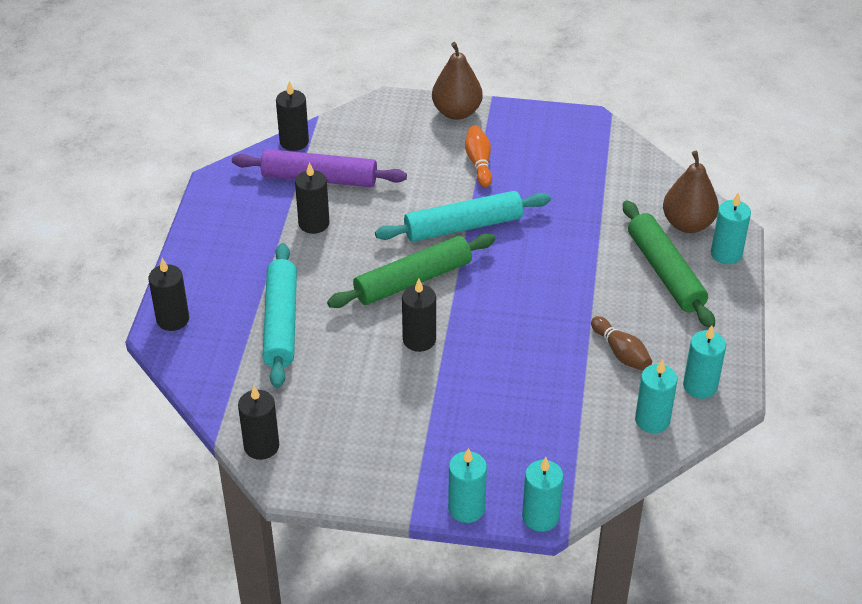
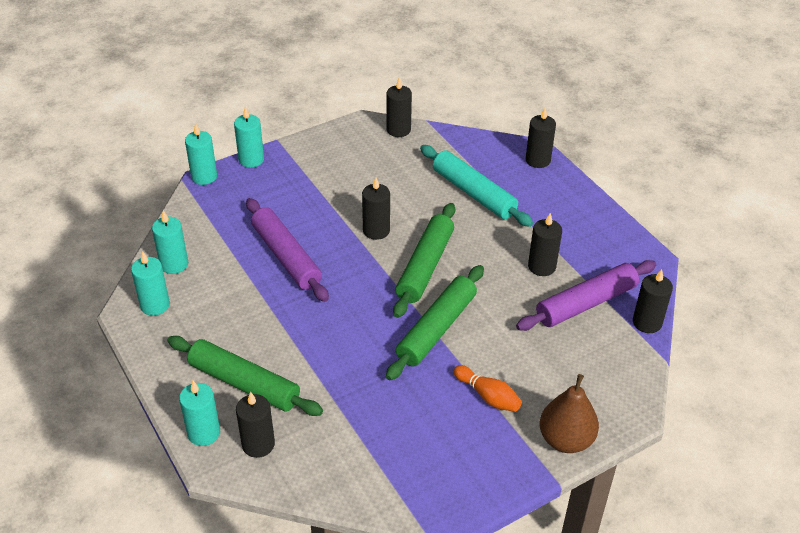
camera: 140 degrees right, 0 degrees up
(463, 226) = (436, 329): turquoise rolling pin -> green rolling pin
(532, 363) = (286, 256): none -> purple rolling pin
(621, 353) = (230, 298): brown bowling pin -> none
(687, 224) = (258, 444): brown pear -> black candle

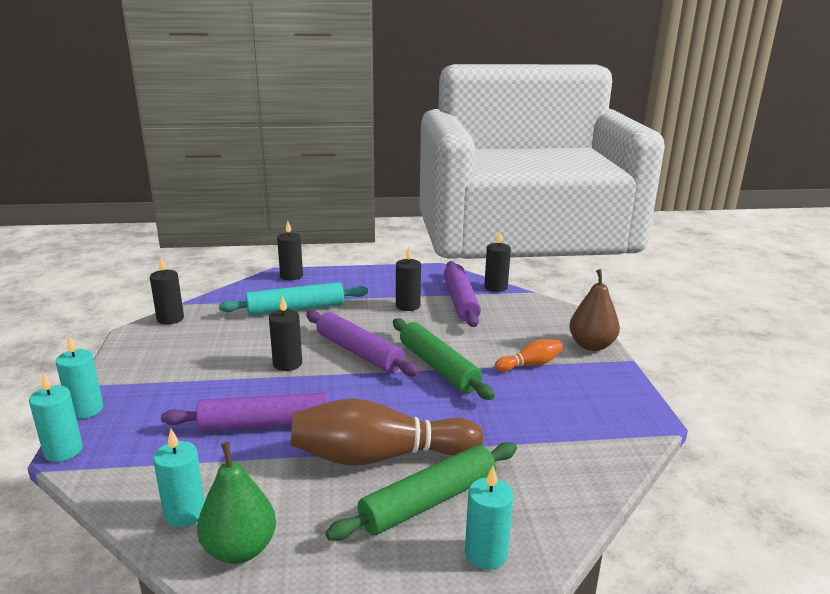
camera: 65 degrees left, 20 degrees down
(155, 305) = (240, 549): turquoise candle -> green pear
(258, 444) = (523, 512): black candle -> none
(282, 337) = (379, 456): none -> brown bowling pin
(425, 266) = (359, 352): green rolling pin -> purple rolling pin

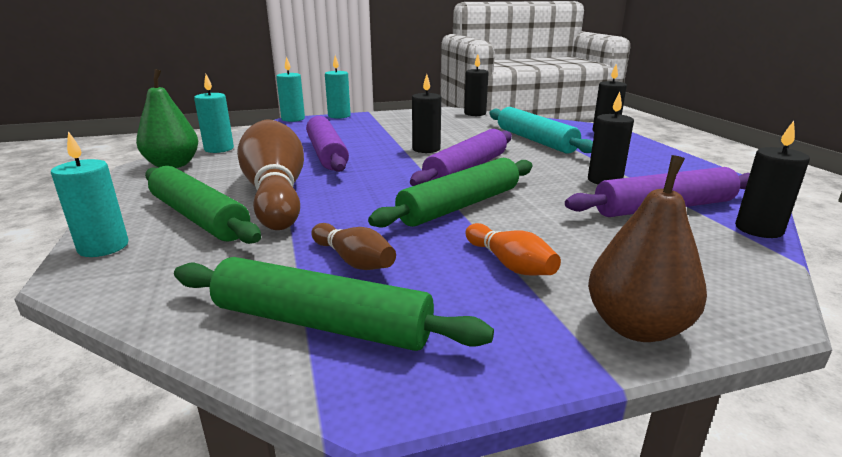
camera: 80 degrees right, 0 degrees up
(522, 418) = (353, 260): none -> brown bowling pin
(596, 432) = (322, 323): none -> green rolling pin

